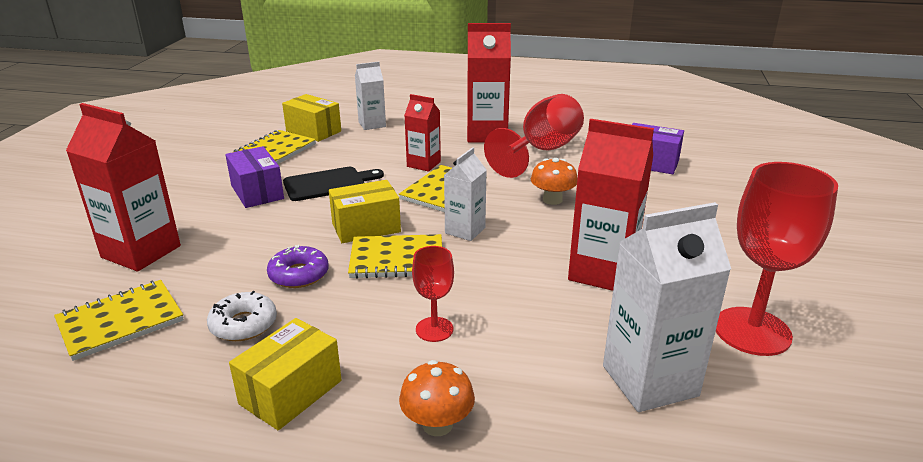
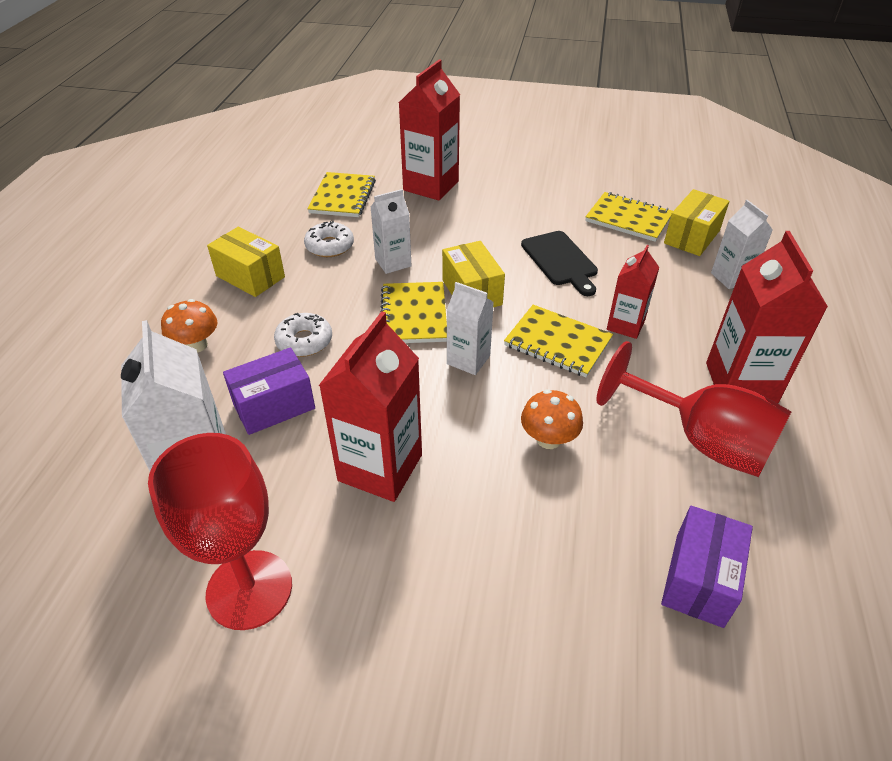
camera: 90 degrees right, 15 degrees up
(120, 321) = (342, 197): yellow notebook -> yellow notebook turned 45 degrees clockwise
(257, 192) = (535, 222): purple box -> purple box (274, 406)
(299, 274) = (393, 262): purple donut -> white carton
(434, 329) = (304, 341): red goblet -> white donut

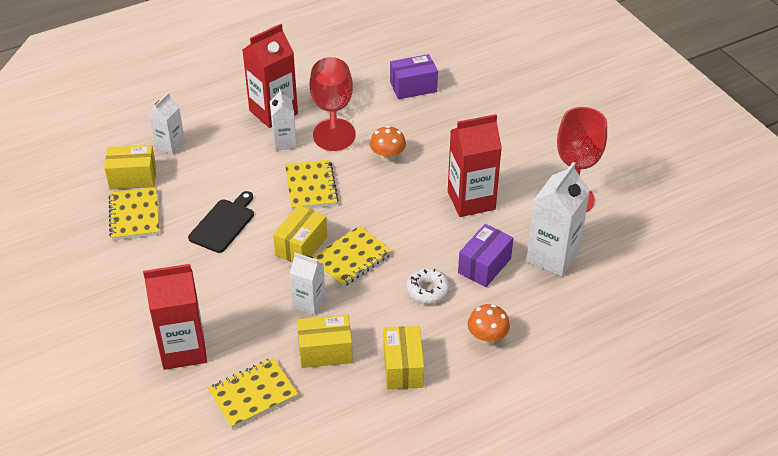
camera: 130 degrees left, 0 degrees up
(274, 406) = (484, 265): purple box -> purple box turned 75 degrees counterclockwise
(329, 246) = (325, 351): white donut -> yellow box
(468, 360) = (364, 213): white carton -> white carton (284, 142)
(625, 325) = (266, 168): red carton -> none

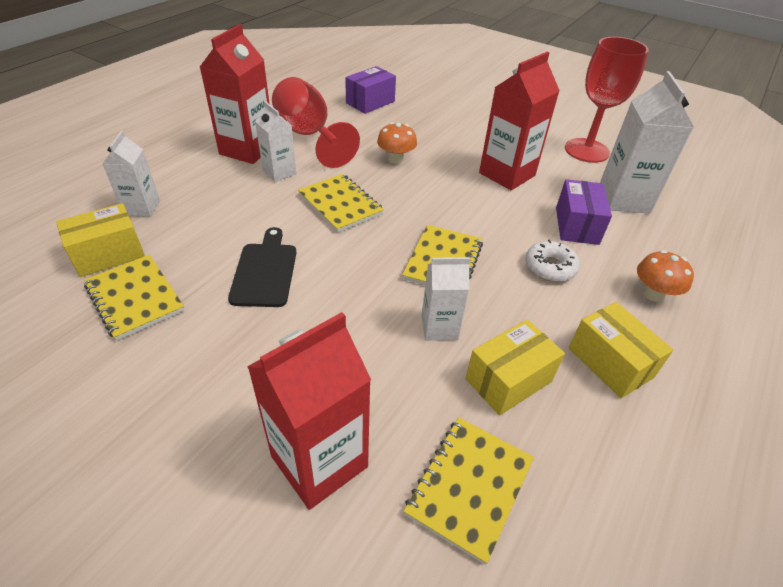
camera: 30 degrees left, 0 degrees up
(301, 246) = (377, 266): yellow box -> none

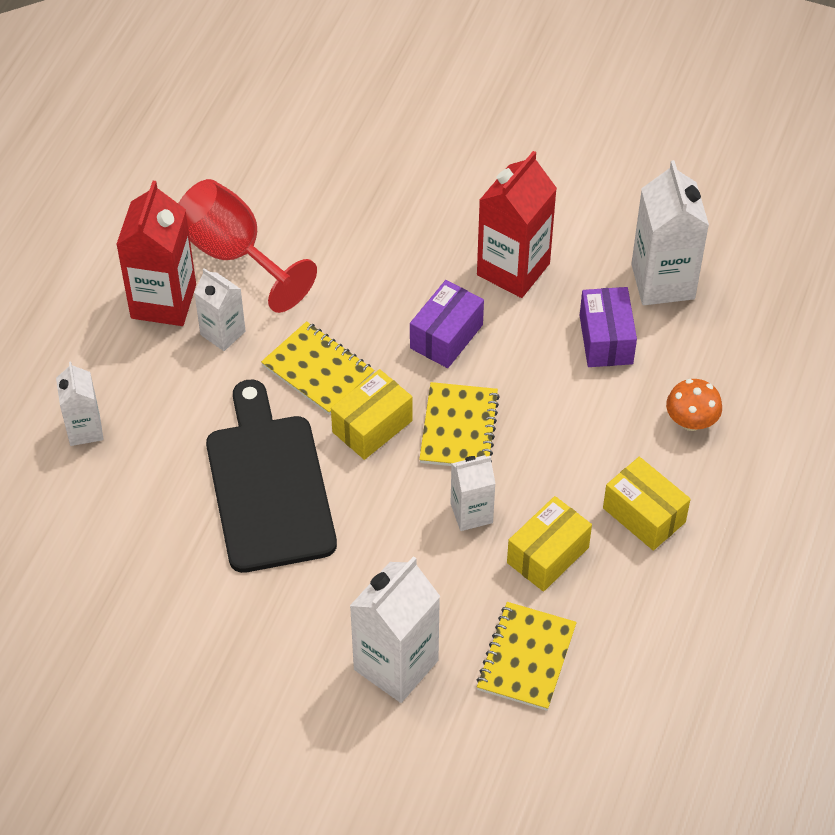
camera: 10 degrees left, 10 degrees up
(108, 254) = (88, 503): yellow box -> yellow box (372, 426)
(135, 298) = (149, 549): yellow notebook -> none
(265, 271) = (269, 486): black cutting board -> black cutting board, size x1.75
(319, 461) = (396, 665): red carton -> white carton
(370, 102) = (295, 160): purple box -> purple box (446, 336)
(396, 159) = (364, 273): orange mushroom -> none
(550, 267) = (578, 410): white donut -> none
(586, 150) = (615, 197): red goblet -> none

